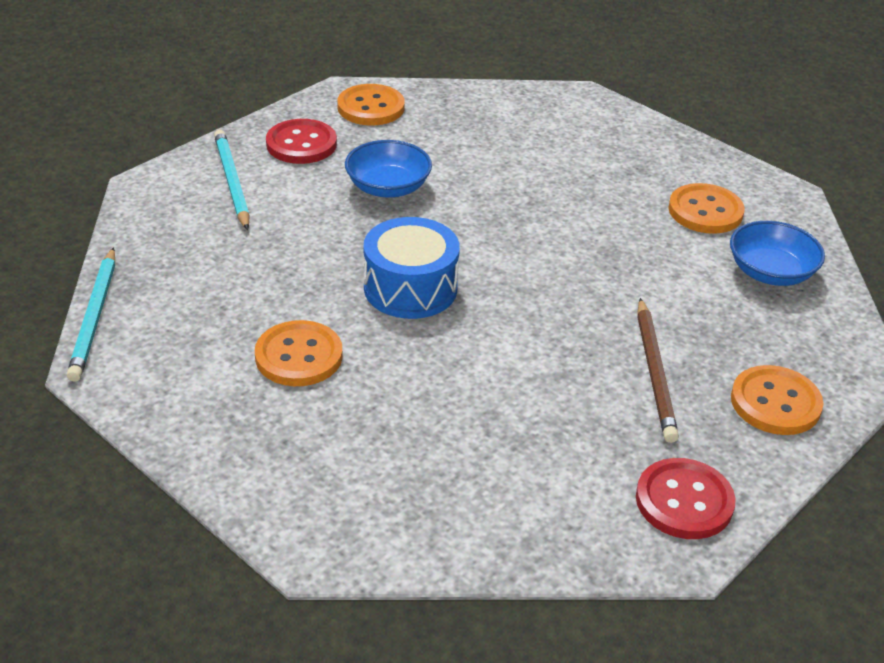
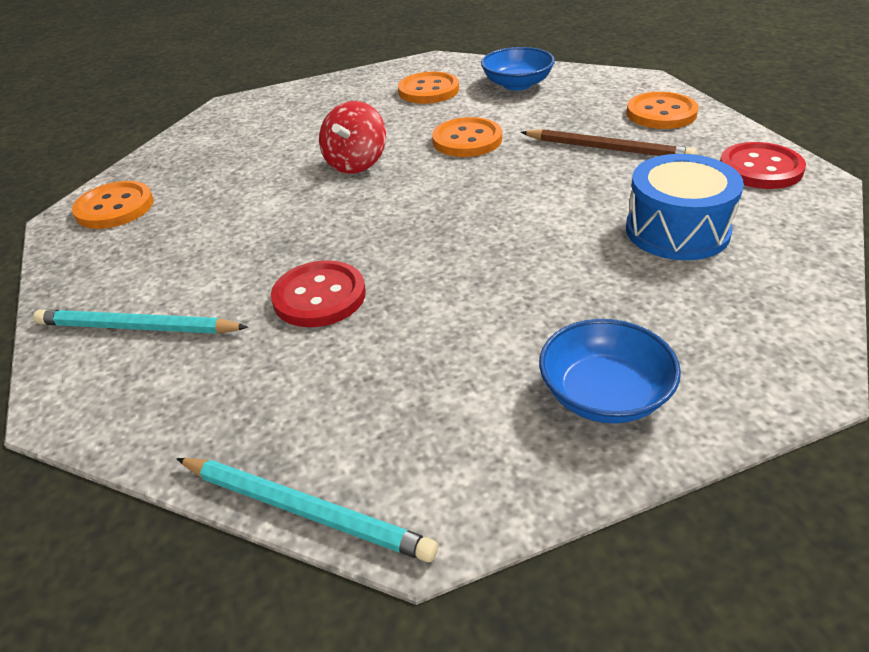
camera: 60 degrees left, 0 degrees up
(299, 356) = (490, 333): orange button -> orange button (467, 140)
(301, 144) = (124, 263): red button -> red button (319, 296)
(388, 187) = (257, 223): blue bowl -> blue bowl (604, 395)
(410, 288) = (426, 240): blue drum -> blue drum (677, 230)
(517, 209) = (356, 163): none -> red spinning top

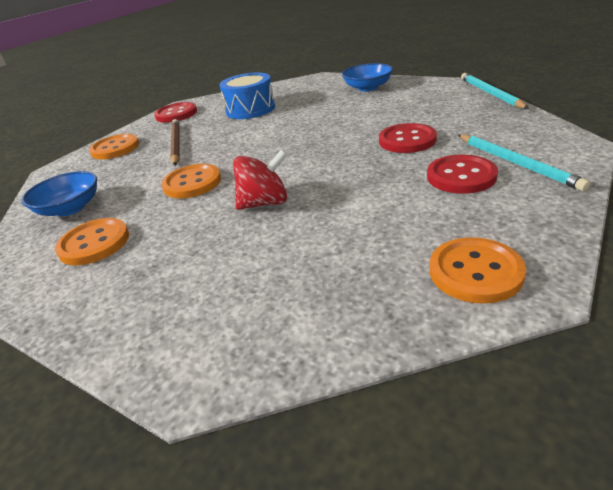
camera: 125 degrees left, 5 degrees down
(192, 277) = (461, 176): none -> red button

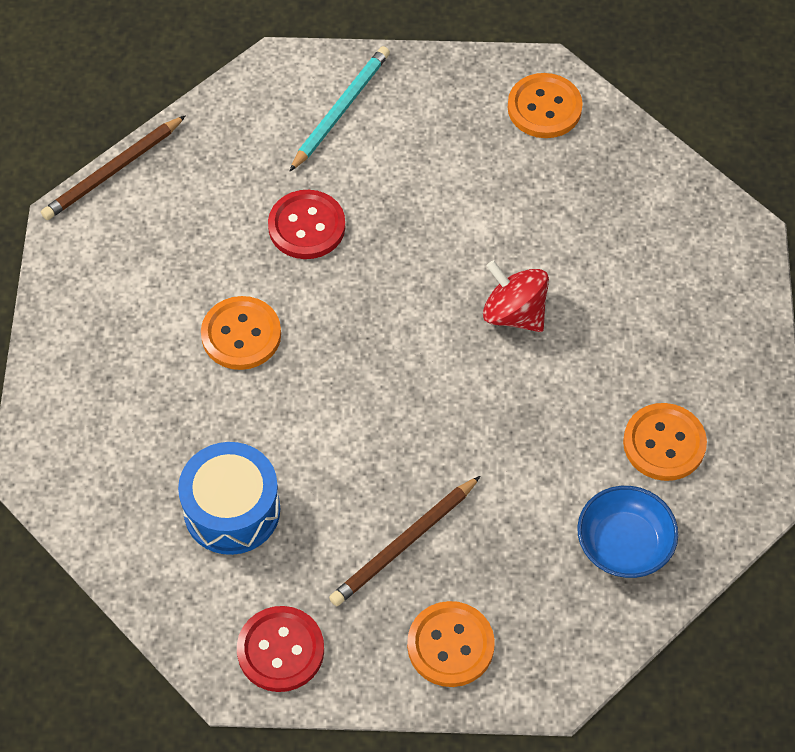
camera: 125 degrees left, 25 degrees up
(192, 183) = (505, 428): orange button -> orange button (241, 335)
(367, 88) = (96, 352): blue bowl -> none
(461, 176) = (387, 150): red button -> none
(490, 93) = (113, 171): turquoise pencil -> brown pencil

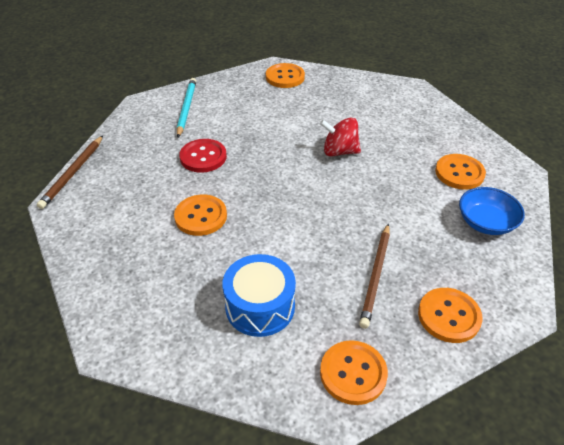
camera: 30 degrees left, 15 degrees down
(280, 650) = (353, 373): red button -> orange button

